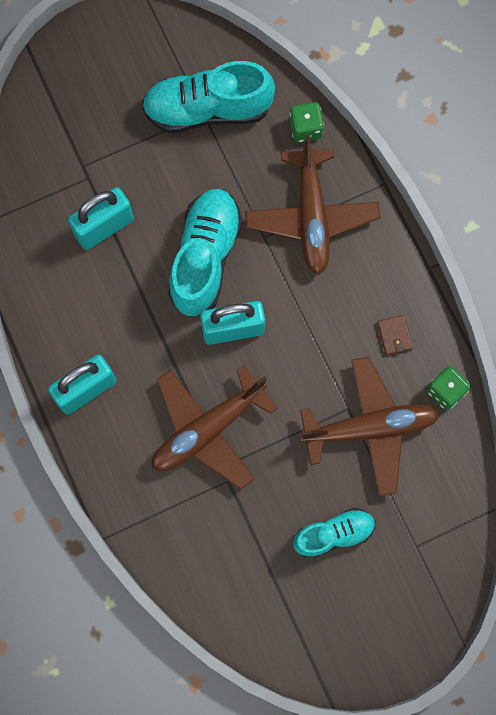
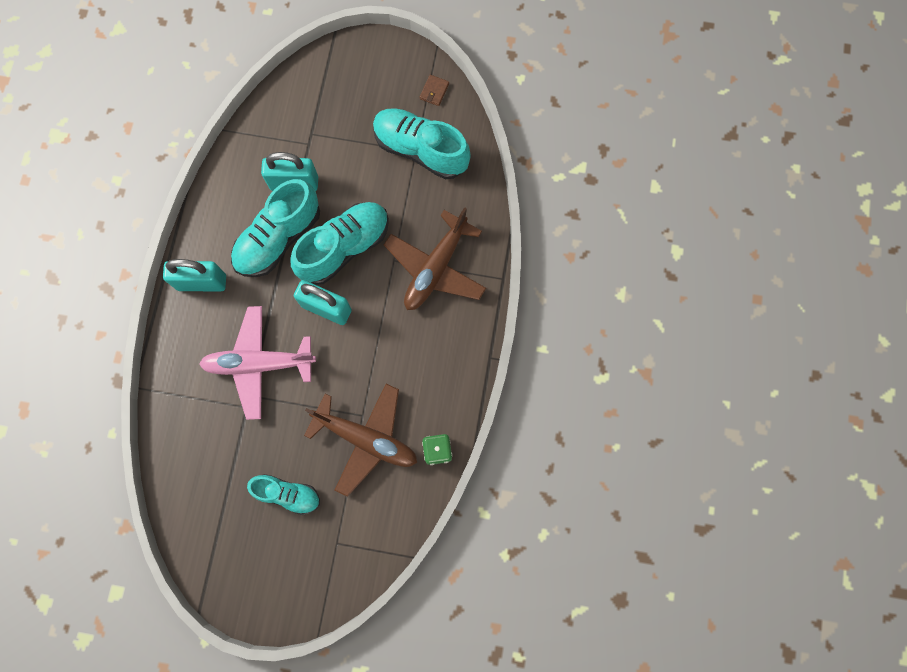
camera: 35 degrees right, 0 degrees up
(131, 293) = (279, 238): none -> turquoise shoe
(208, 429) = (259, 364): brown plane -> pink plane
(305, 128) = (477, 206): green dice -> none
(394, 335) = (431, 388): brown wallet -> brown wallet (434, 91)

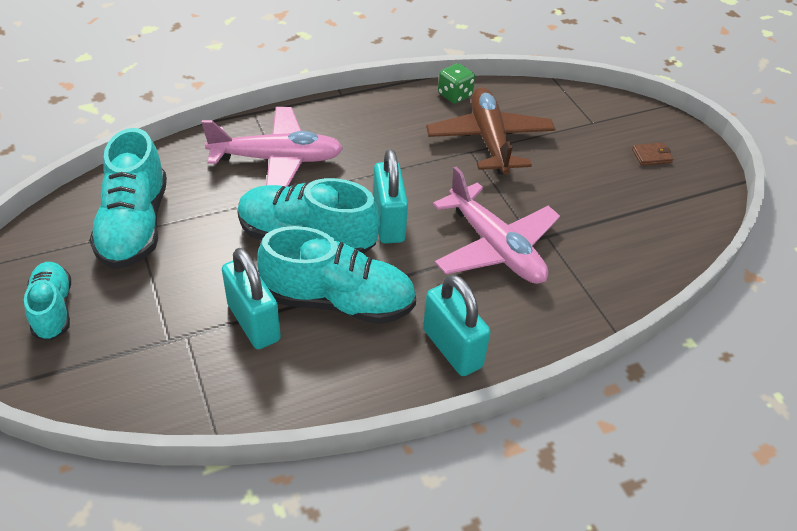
camera: 125 degrees left, 30 degrees down
(288, 494) = (590, 169): turquoise shoe -> turquoise shoe (53, 309)
(434, 91) = (39, 246): brown wallet -> brown wallet (651, 156)
(436, 268) = (277, 159): brown plane -> pink plane

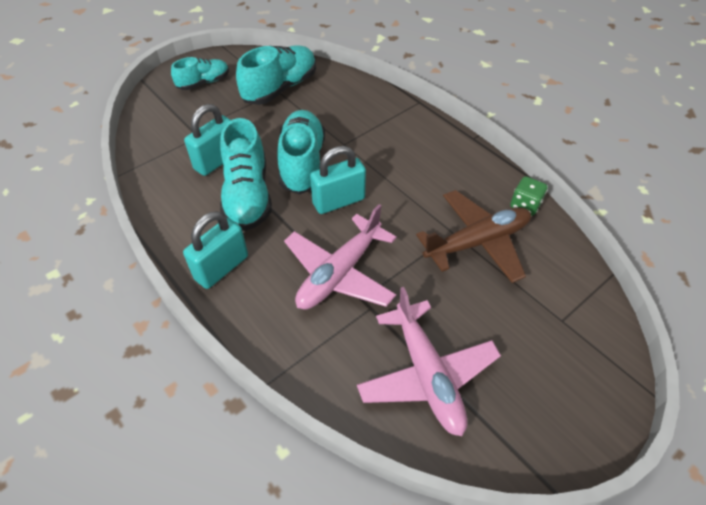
camera: 75 degrees right, 5 degrees up
(135, 226) = (280, 88): turquoise shoe -> turquoise shoe turned 150 degrees clockwise
(277, 159) = (375, 127): pink plane -> pink plane (427, 374)
(651, 156) = (542, 384): brown wallet -> none

